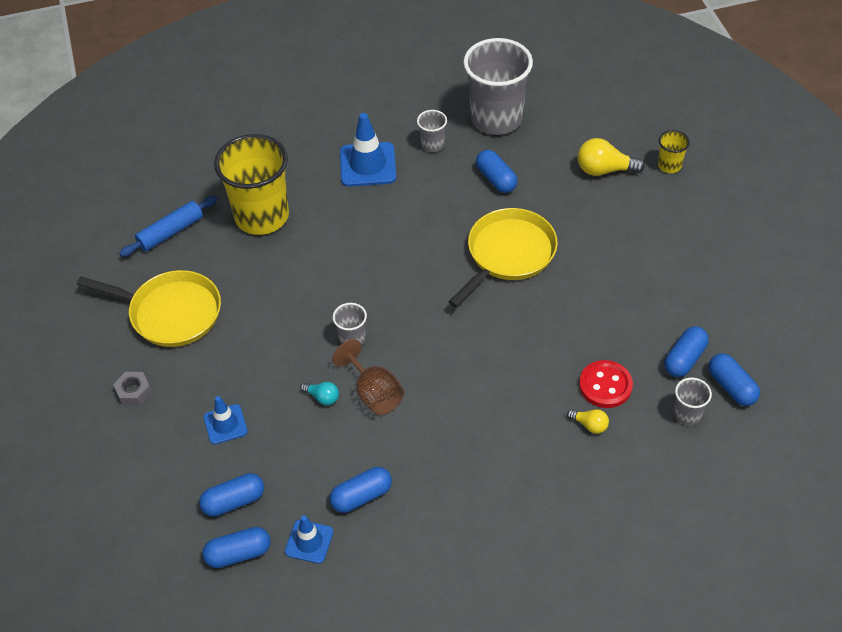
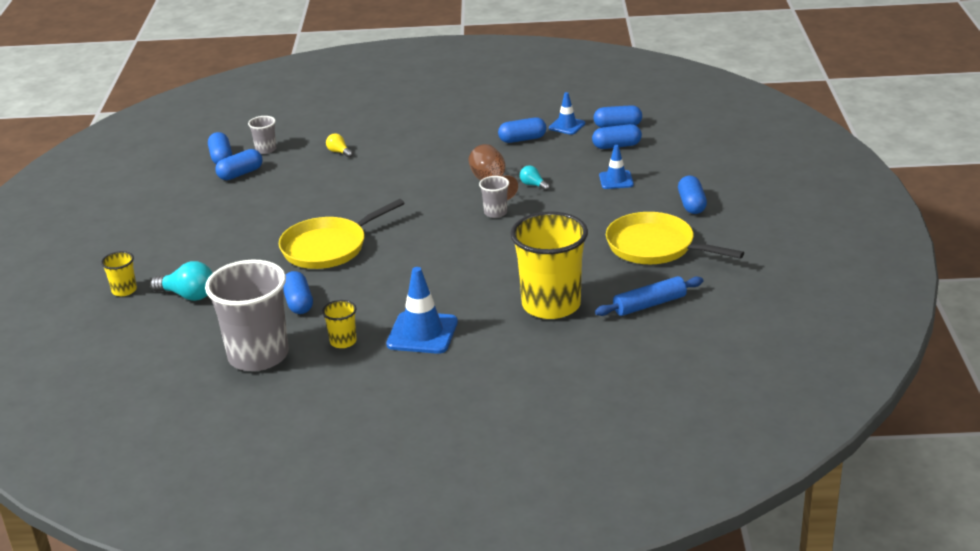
camera: 165 degrees left, 20 degrees down
(134, 392) = (691, 204): grey nut -> blue capsule
(432, 145) = (343, 341): grey cup -> yellow cup
(604, 170) = (188, 295): yellow light bulb -> turquoise light bulb
(605, 385) = (311, 168): red button -> none

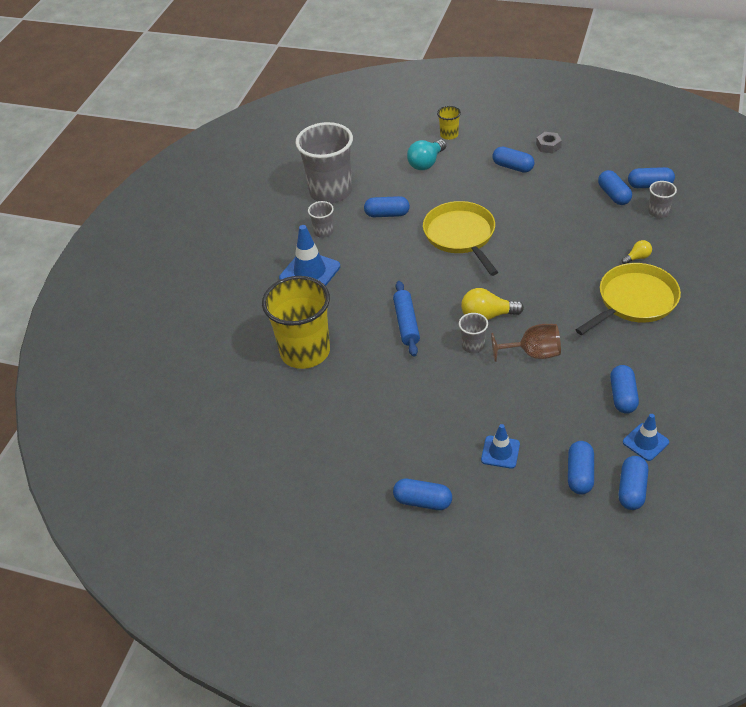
camera: 110 degrees right, 15 degrees up
(149, 221) = (548, 146): none -> grey nut
(193, 236) = (512, 167): none -> blue capsule
(343, 341) = (323, 232): yellow cup -> grey cup
(451, 212) = (487, 316): none -> yellow light bulb
(533, 185) = (516, 383): turquoise light bulb -> none
(649, 304) = (269, 414): blue rolling pin -> blue rolling pin (406, 323)
(654, 246) = (358, 446): yellow pan -> yellow pan (634, 301)

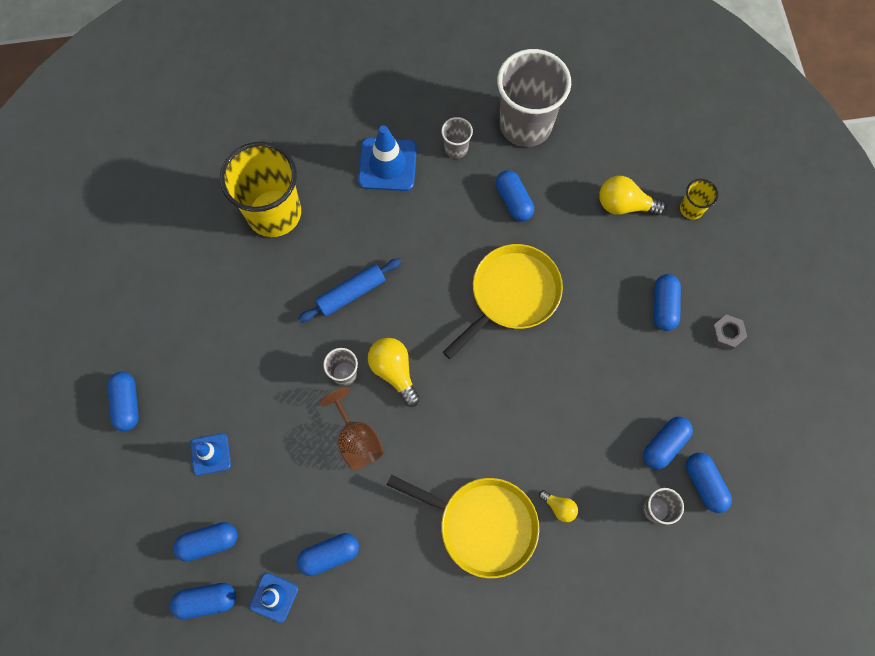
camera: 60 degrees right, 25 degrees up
(426, 163) = (624, 205): turquoise light bulb -> yellow light bulb

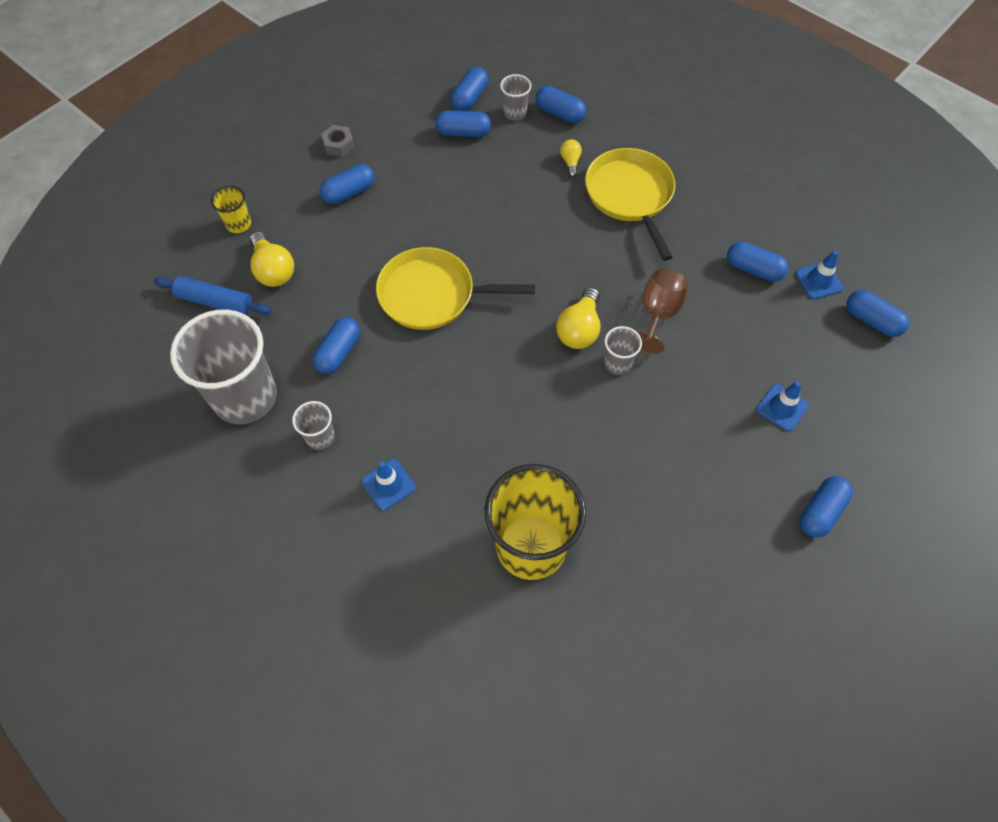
camera: 130 degrees left, 10 degrees down
(209, 542) = (838, 353): blue capsule -> blue capsule (559, 113)
(351, 293) = (545, 413): blue rolling pin -> blue rolling pin (215, 302)
(387, 164) = (388, 484): blue traffic cone -> blue traffic cone, size x0.60

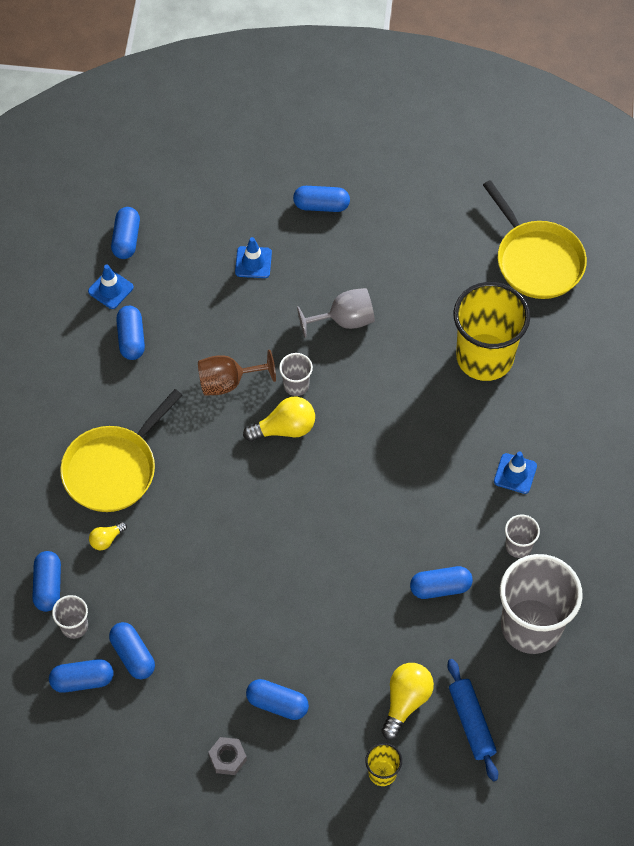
camera: 125 degrees left, 0 degrees up
(432, 295) = (334, 556): yellow pan -> yellow pan (537, 260)
(662, 445) = (344, 320): none -> grey goblet

